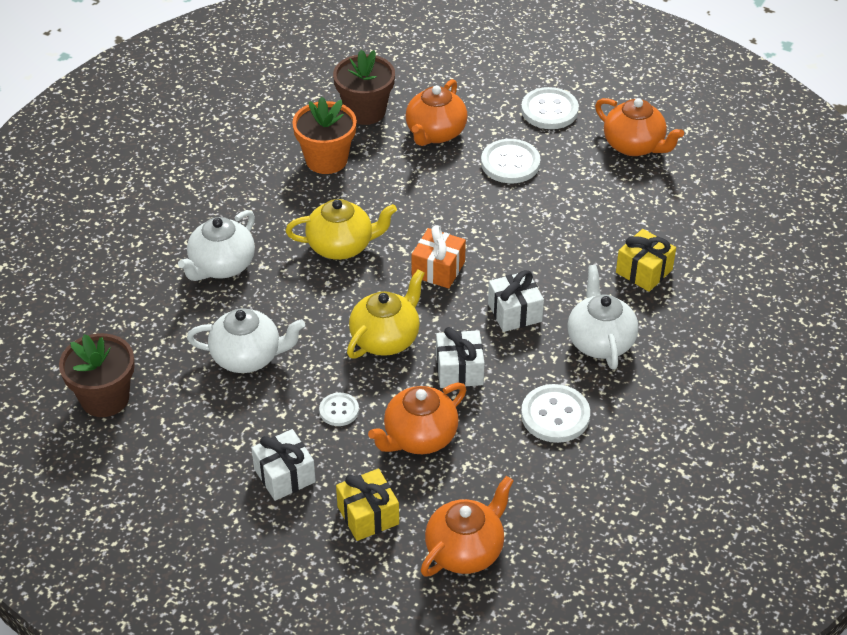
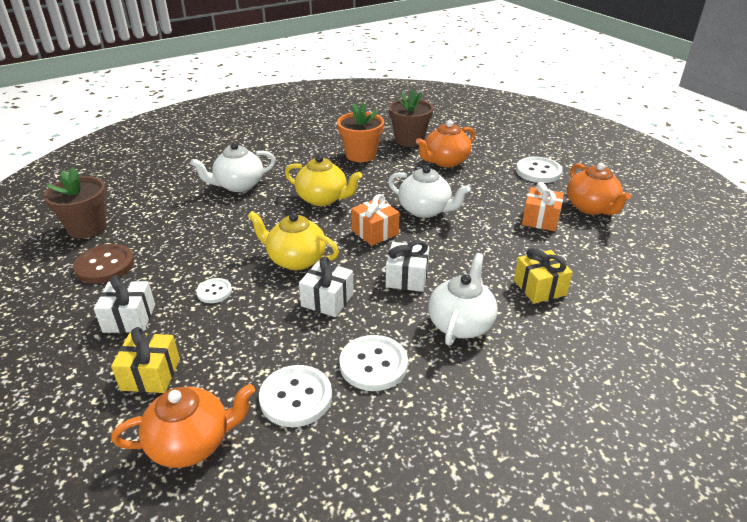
camera: 30 degrees right, 10 degrees down
(186, 433) = (105, 265): none -> brown button
(248, 357) = (195, 237): white teapot -> white teapot (425, 210)
(386, 338) = (295, 259): yellow teapot -> yellow teapot turned 135 degrees counterclockwise
(419, 437) = (250, 334): orange teapot -> none
(510, 163) = (484, 190): white button -> white button (296, 397)
(594, 183) = (540, 219): none -> orange gift

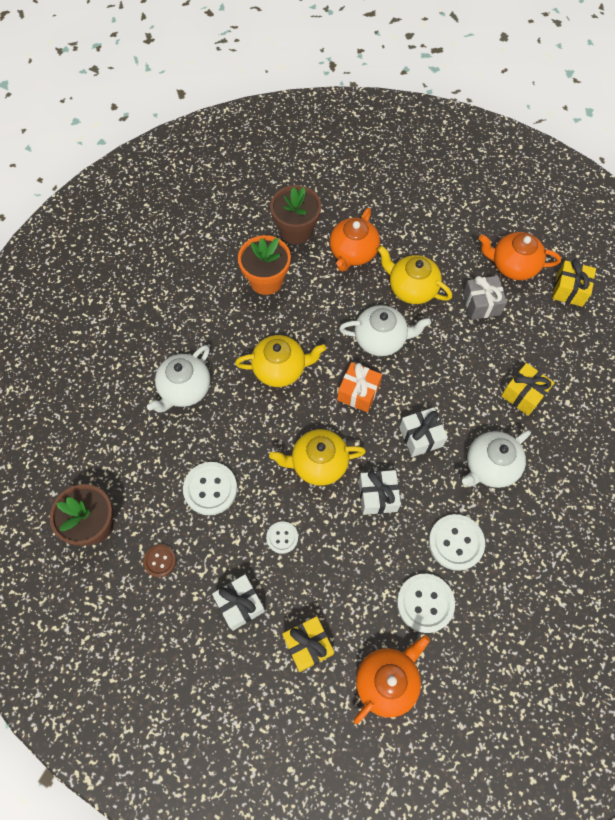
camera: 30 degrees left, 30 degrees up
(105, 265) = (160, 561): brown button -> brown button, size x0.58
(461, 323) = (490, 466): white teapot -> white teapot turned 120 degrees counterclockwise
(480, 192) = (411, 288): none -> yellow teapot
(538, 171) = (444, 229): white button -> white button (210, 489)
(540, 219) = (481, 304): orange gift -> grey gift
(591, 208) = (513, 266): orange teapot -> orange teapot turned 150 degrees clockwise
(643, 238) = (569, 290): none -> yellow gift

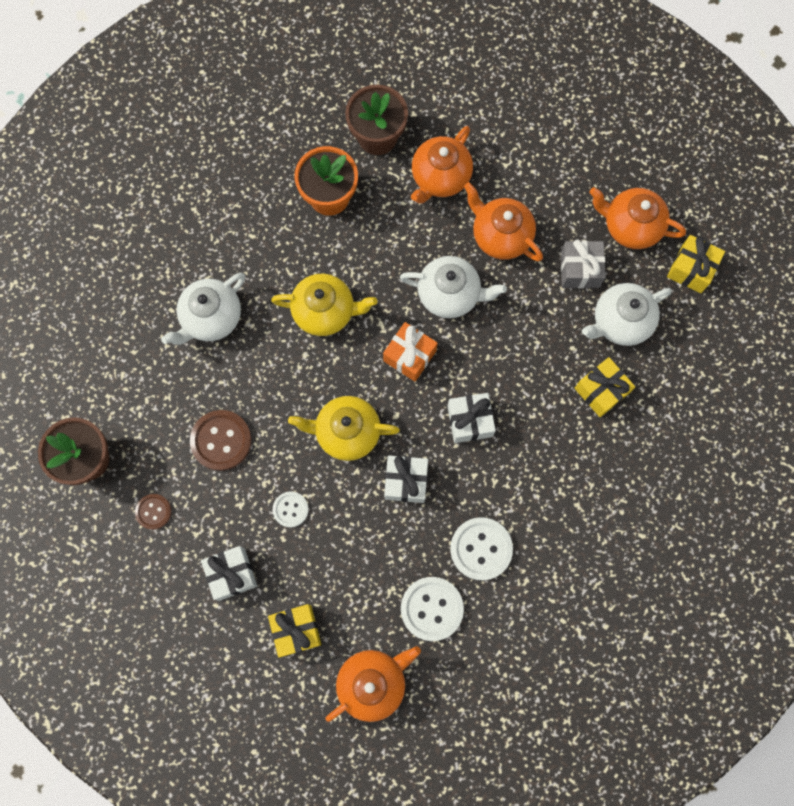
camera: 10 degrees right, 10 degrees up
(210, 489) = (221, 441): white button -> brown button
(411, 288) = (500, 235): yellow teapot -> orange teapot
(490, 466) = (540, 469): white teapot -> white teapot (620, 322)

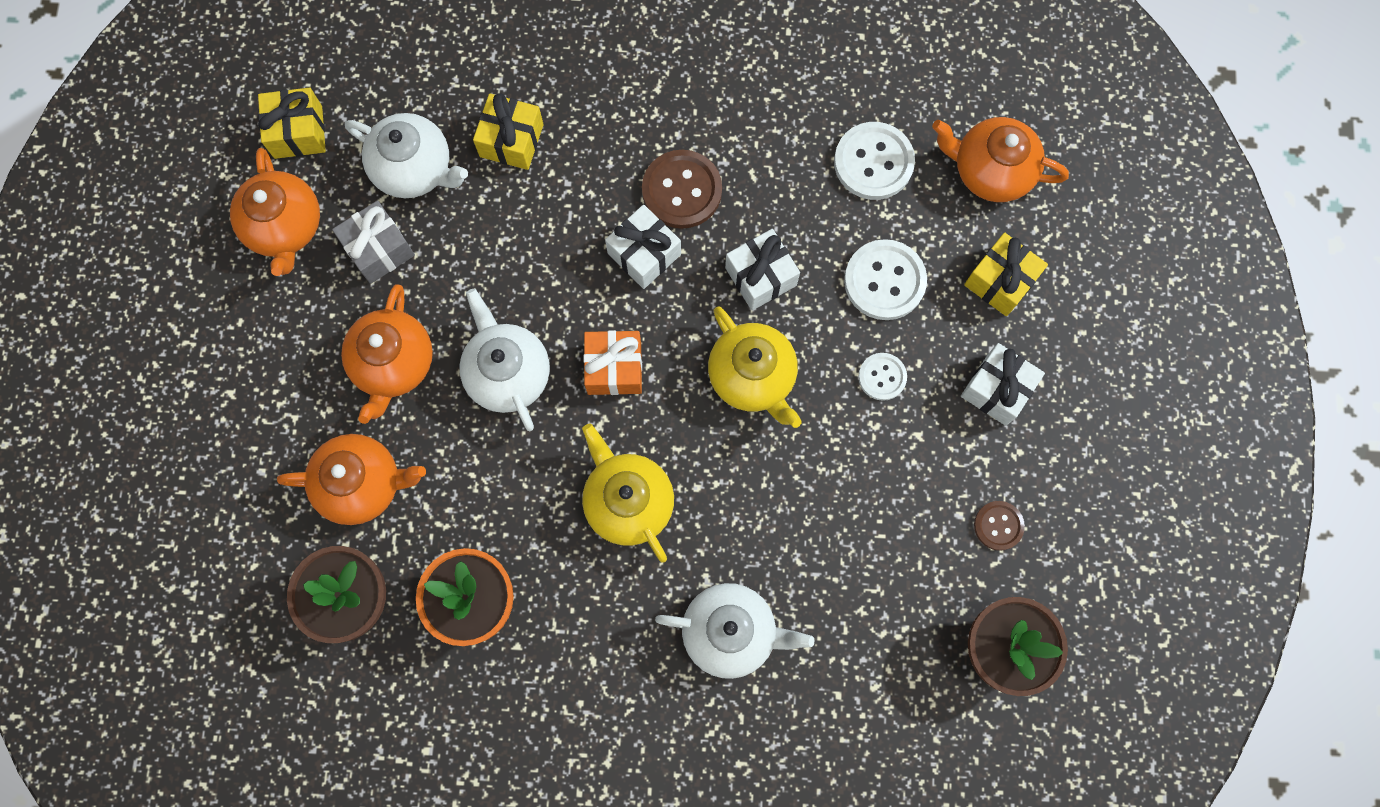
camera: 125 degrees left, 0 degrees up
(221, 441) = (865, 509): brown button -> brown button (682, 190)
(481, 549) = (775, 154): white button -> white button (884, 281)

